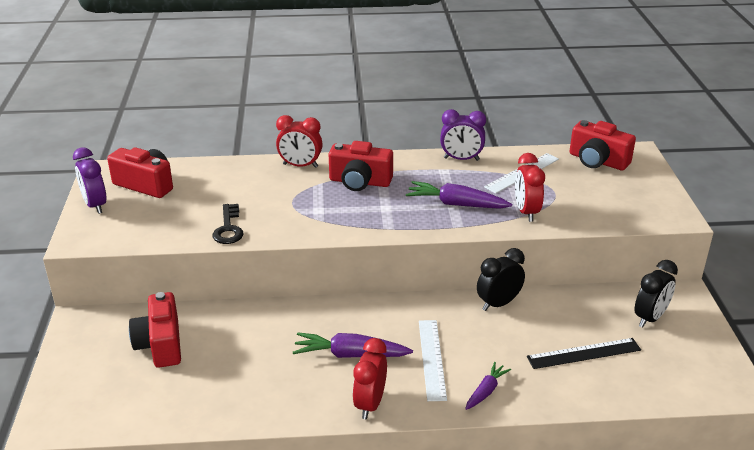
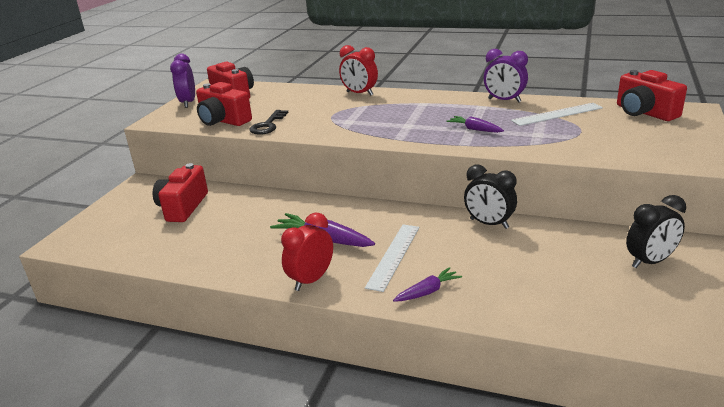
camera: 25 degrees right, 5 degrees down
(360, 182) = (400, 107): red camera -> red camera (223, 121)
(456, 204) = (474, 129): purple carrot -> purple carrot, size x0.60
(498, 303) = (489, 224): black clock -> black clock turned 135 degrees counterclockwise
(526, 212) = (540, 141): red clock -> none
(583, 353) = (553, 279): black ruler -> none

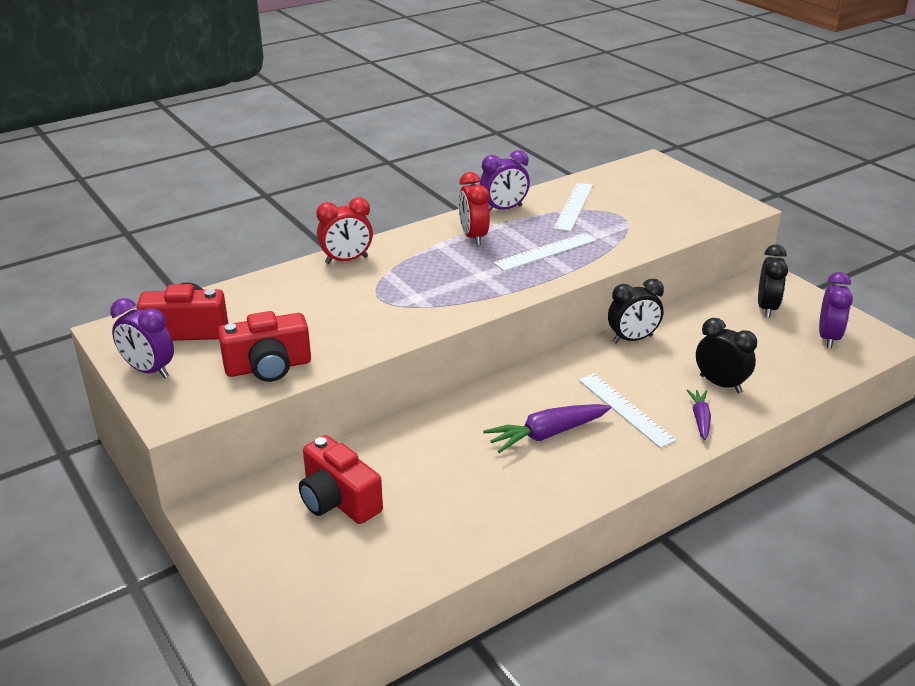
camera: 55 degrees left, 5 degrees up
(268, 125) = (339, 345): black key -> none
(311, 280) = (612, 471): red clock -> red clock (473, 237)
(474, 129) = (545, 251): purple carrot -> white ruler
(491, 283) = (720, 384): none -> black clock
(644, 112) = (627, 178): red camera -> none
(666, 311) = (828, 337): none -> purple clock

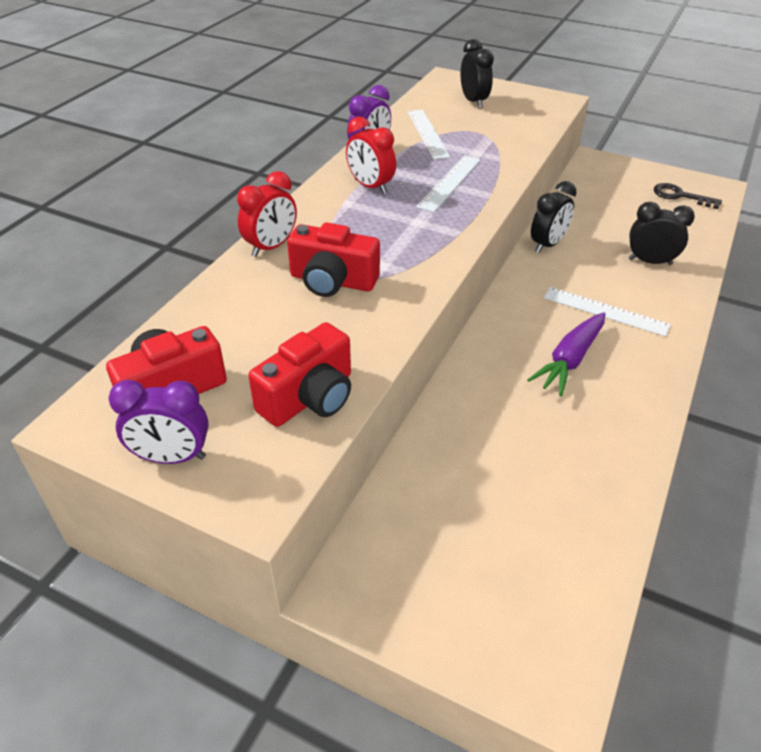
camera: 30 degrees left, 10 degrees up
(338, 500) = (456, 512): red camera -> red camera (332, 281)
(700, 419) = (667, 298): purple carrot -> none
(767, 308) = (615, 185): black clock -> black clock (473, 102)
(828, 337) = (680, 196): purple clock -> black key

